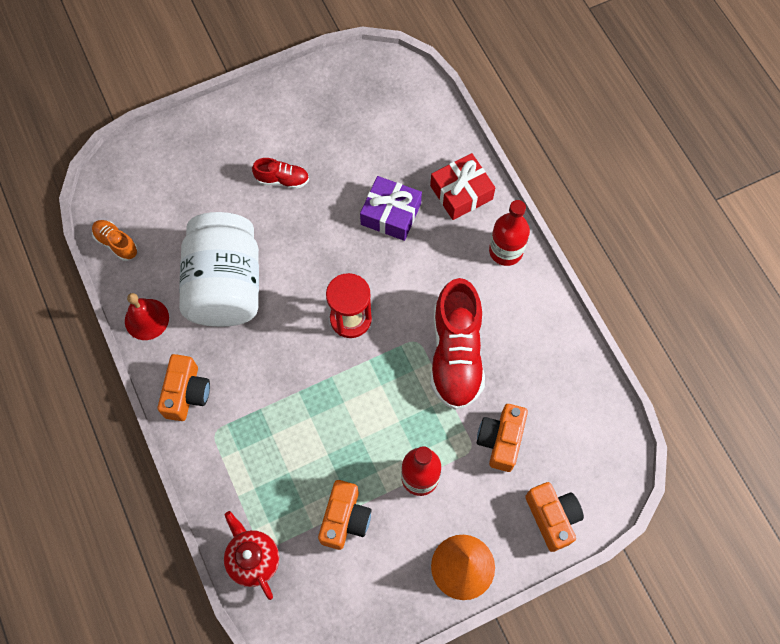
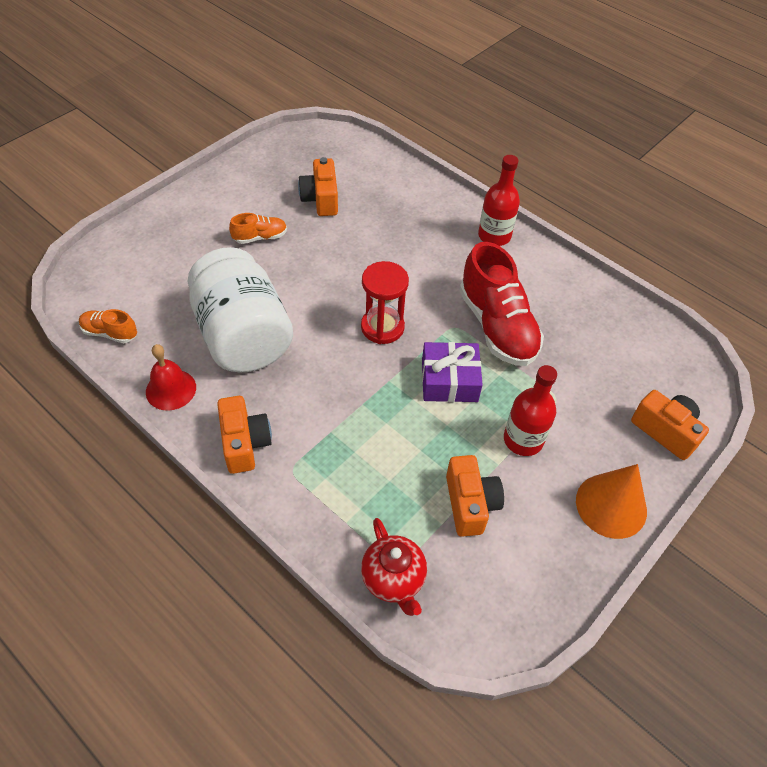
camera: 25 degrees left, 15 degrees down
(253, 559) = (393, 580): red teapot -> red teapot turned 150 degrees counterclockwise
(282, 179) = (260, 237): red shoe -> orange shoe
(391, 214) = (376, 236): purple gift -> purple gift (449, 380)
(461, 192) = (430, 205): red gift -> none
(501, 440) = (579, 382): orange camera -> orange camera (321, 199)

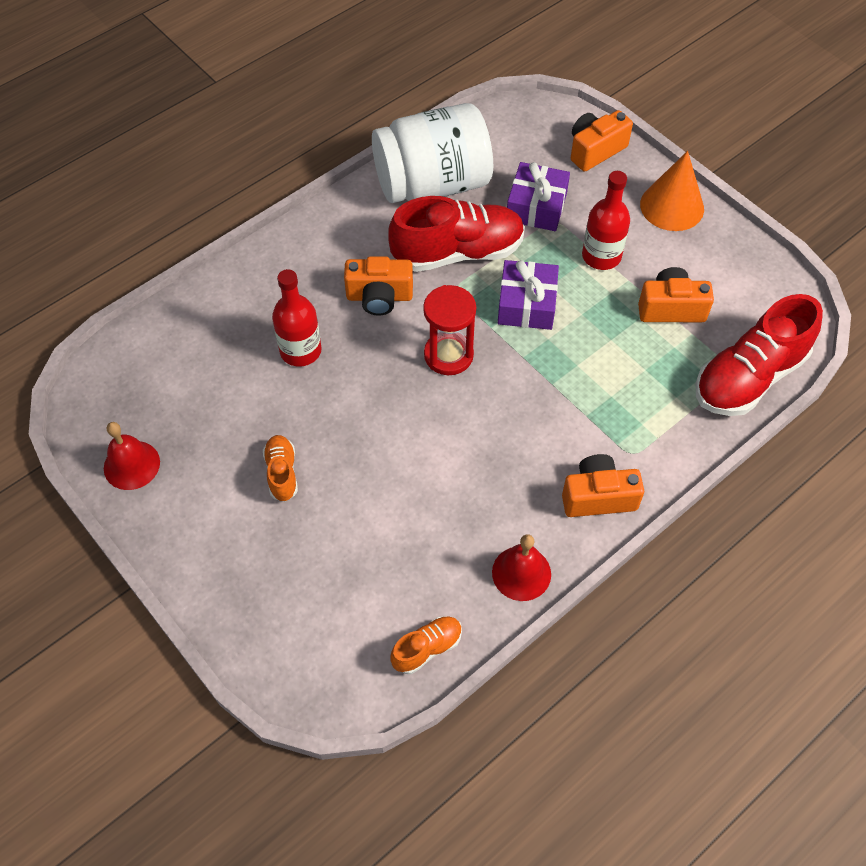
camera: 80 degrees left, 5 degrees up
(110, 333) = (427, 648): orange shoe -> orange shoe turned 150 degrees counterclockwise
(243, 336) = (447, 496): white jar -> white jar (433, 184)
(263, 162) = (131, 465): none -> red bell
(321, 199) = (223, 400): orange camera -> orange camera (379, 297)
(393, 580) = (749, 377): red teapot -> red shoe
(494, 236) = (322, 232): red bottle -> red bottle (300, 351)
(571, 383) = (536, 206): none -> purple gift

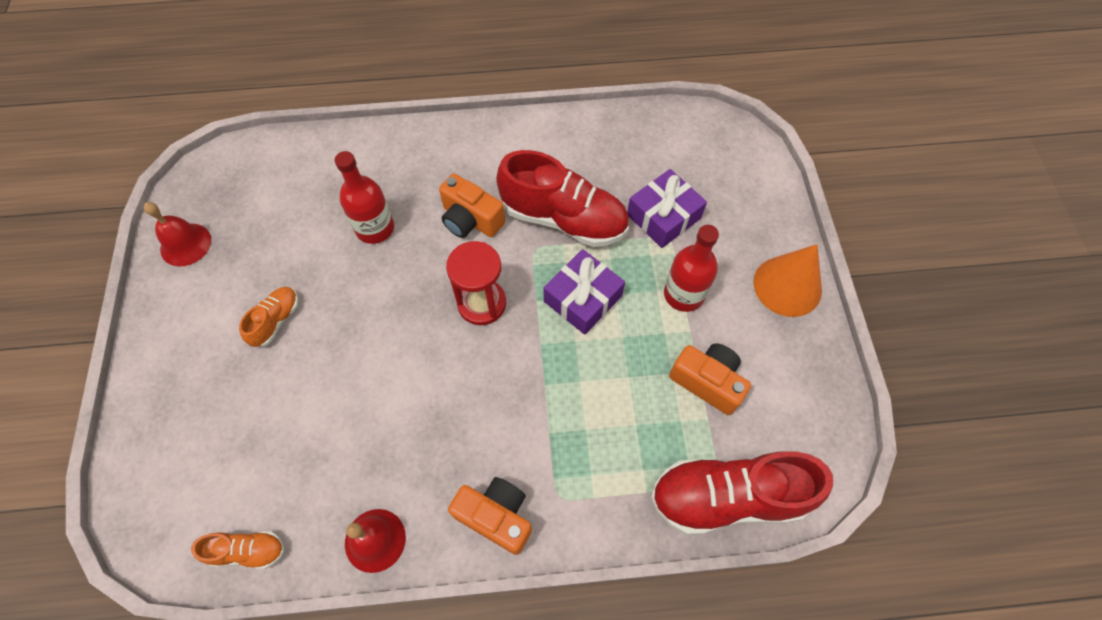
camera: 35 degrees right, 5 degrees up
(433, 184) = (593, 149): white jar -> none
(595, 150) = (757, 195): orange camera -> none

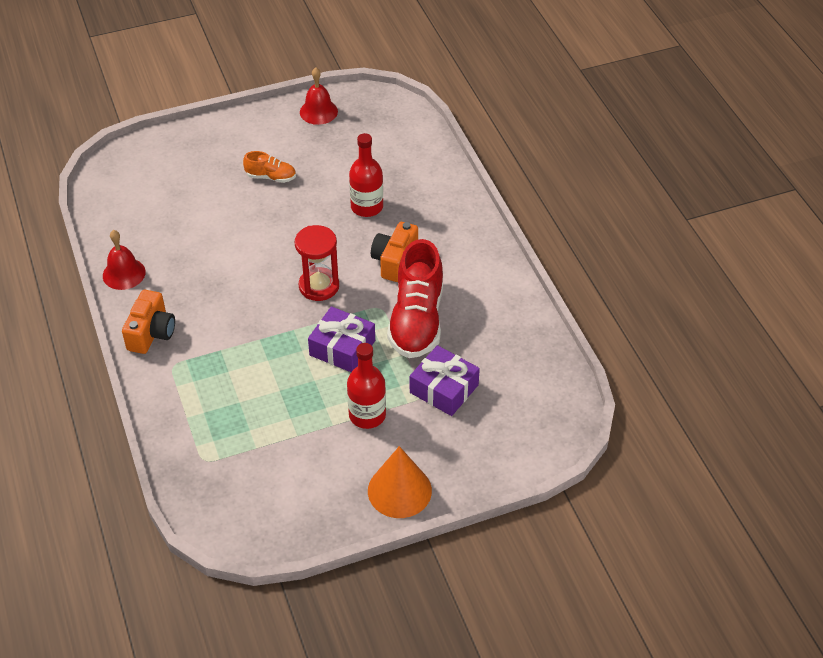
camera: 75 degrees right, 15 degrees down
(248, 551) = (106, 215): orange shoe -> none
(707, 382) = (288, 443): orange camera -> none
(727, 497) = (193, 469): red shoe -> none

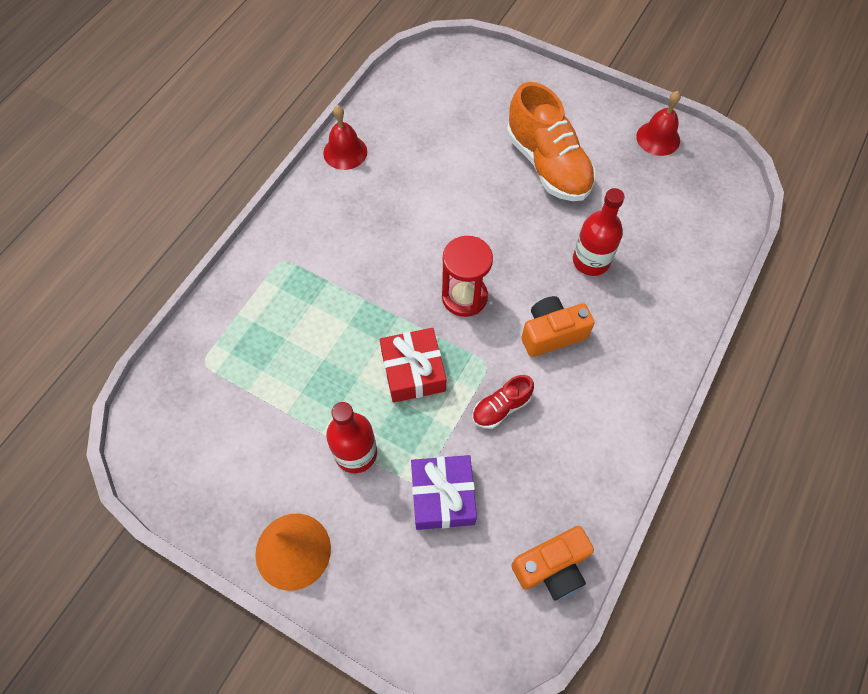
camera: 50 degrees right, 15 degrees up
(151, 333) = (302, 219): orange camera -> orange camera (552, 567)
(271, 177) = (547, 165): orange shoe -> orange shoe, size x2.08
(342, 348) = (413, 371): purple gift -> red gift
(417, 320) = (501, 407): red shoe -> red shoe, size x0.48

